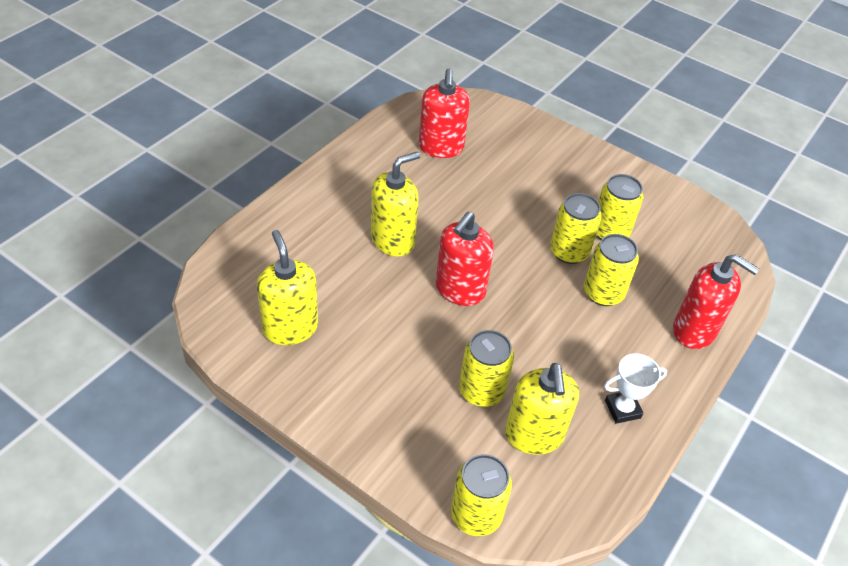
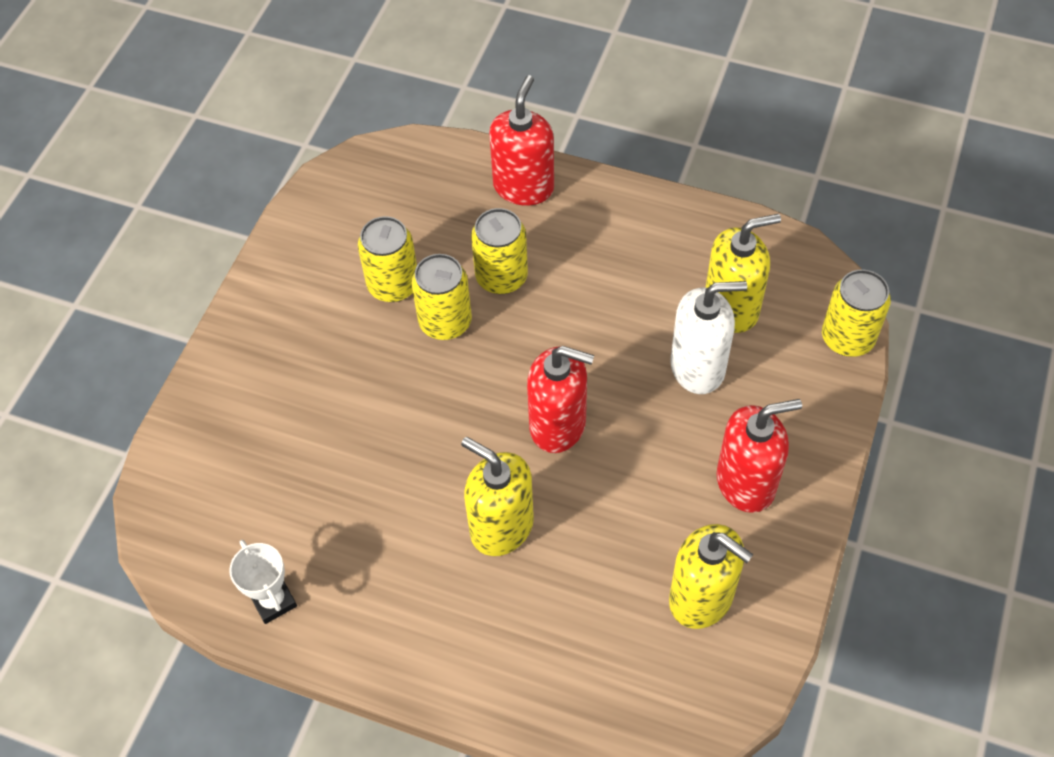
camera: 100 degrees left, 10 degrees up
(290, 328) = (701, 598): yellow soap dispenser -> yellow soap dispenser turned 105 degrees counterclockwise
(441, 147) = (284, 520): red soap dispenser -> red soap dispenser (746, 482)
(481, 391) = (698, 367): yellow can -> white soap dispenser
(622, 409) = (661, 237): white trophy -> white trophy (273, 601)

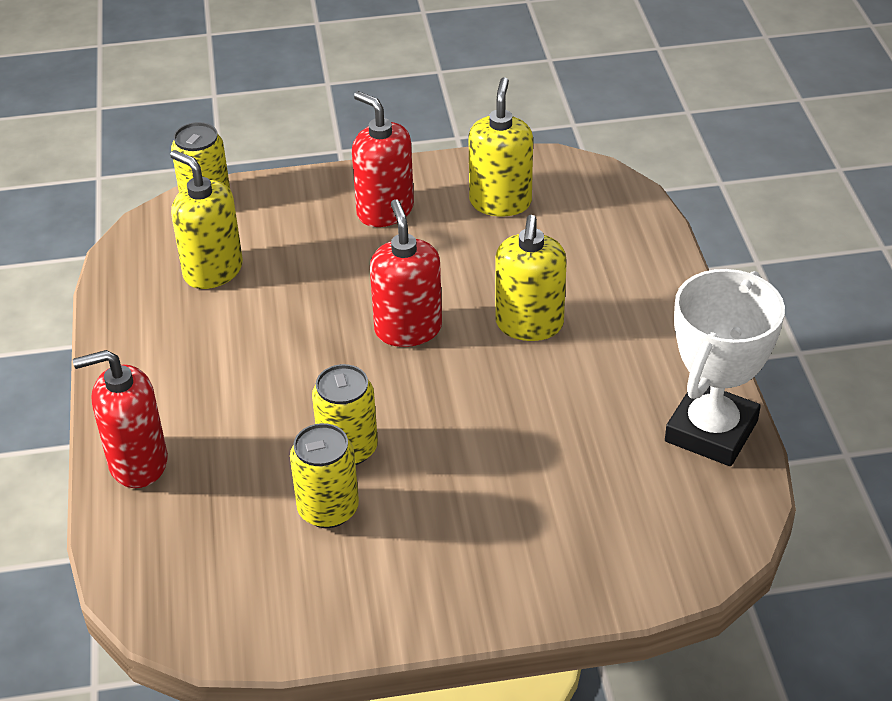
camera: 120 degrees left, 15 degrees down
(273, 601) = (711, 431): white trophy -> white trophy, size x2.02
(501, 277) = (268, 431): yellow can -> none
(698, 367) = (290, 269): white soap dispenser -> none

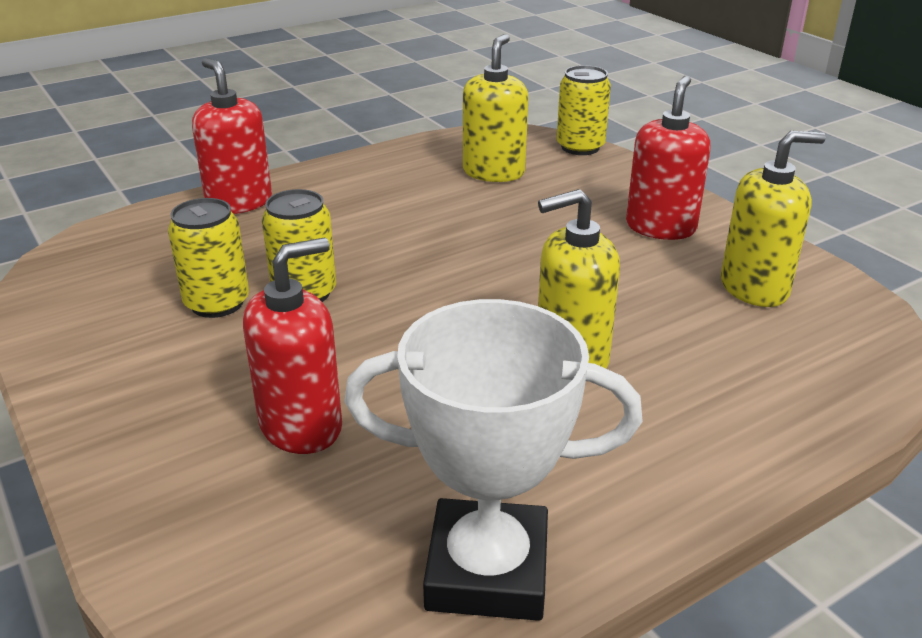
camera: 65 degrees right, 10 degrees down
(408, 329) = (498, 283): red soap dispenser -> red soap dispenser (301, 426)

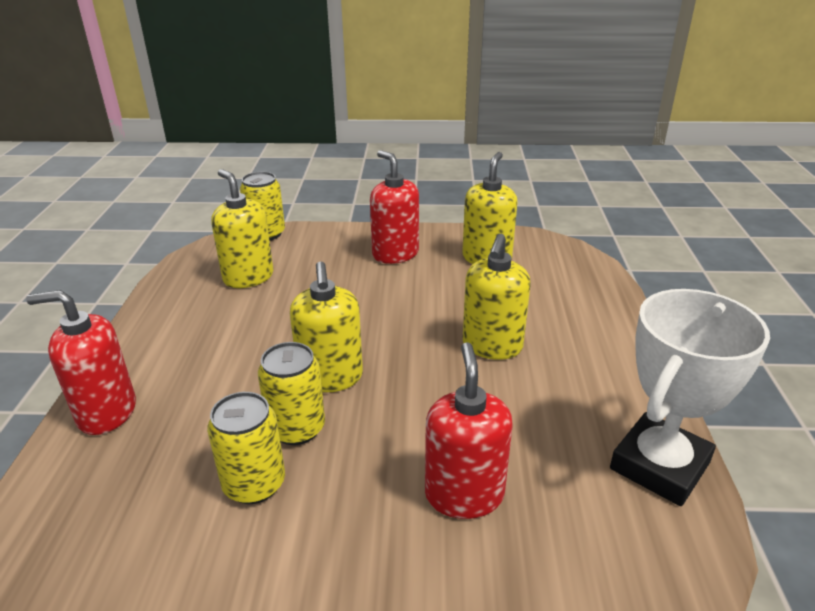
camera: 55 degrees left, 0 degrees up
(395, 280) = (331, 377): none -> yellow soap dispenser

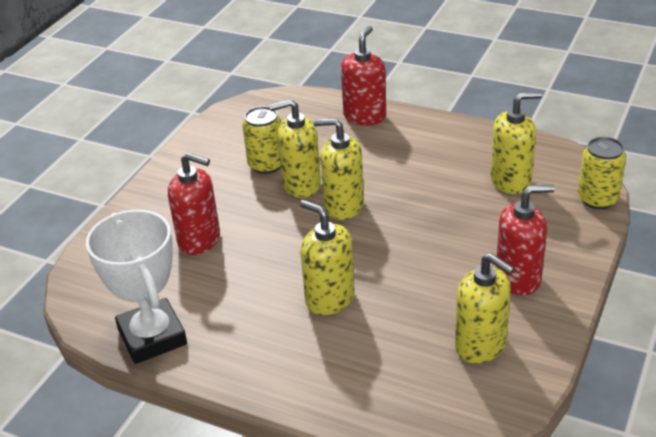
camera: 115 degrees right, 5 degrees up
(297, 428) = (301, 185): yellow can -> yellow soap dispenser

